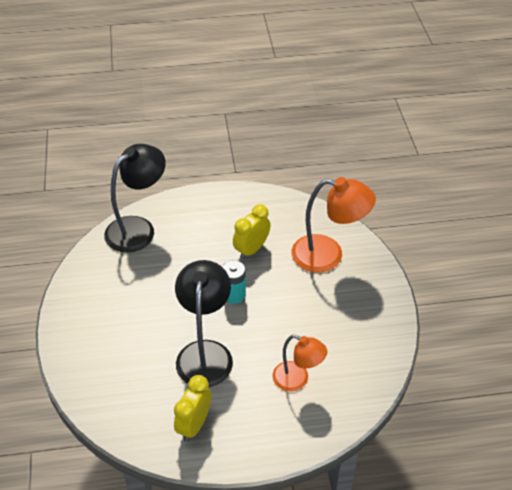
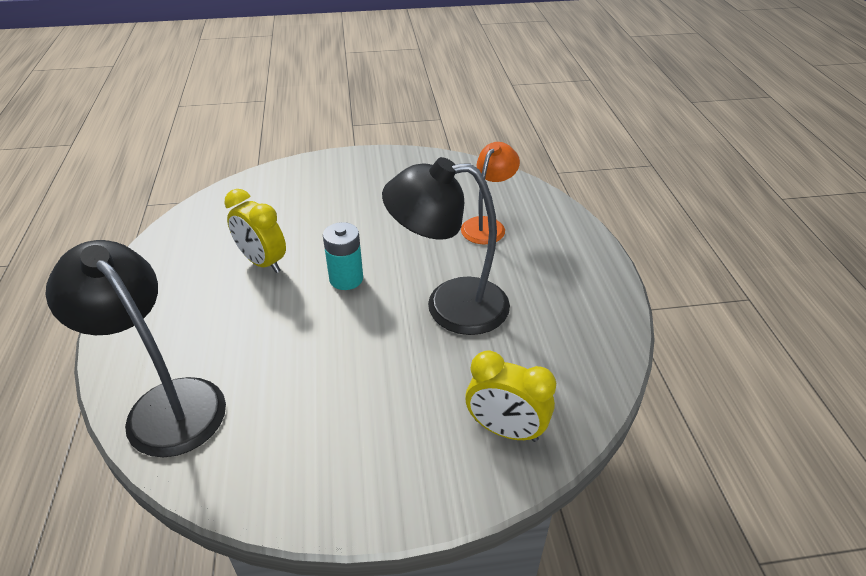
camera: 90 degrees left, 5 degrees down
(194, 425) = (567, 312): yellow clock -> yellow clock (505, 430)
(328, 255) = (292, 196): orange lamp -> none

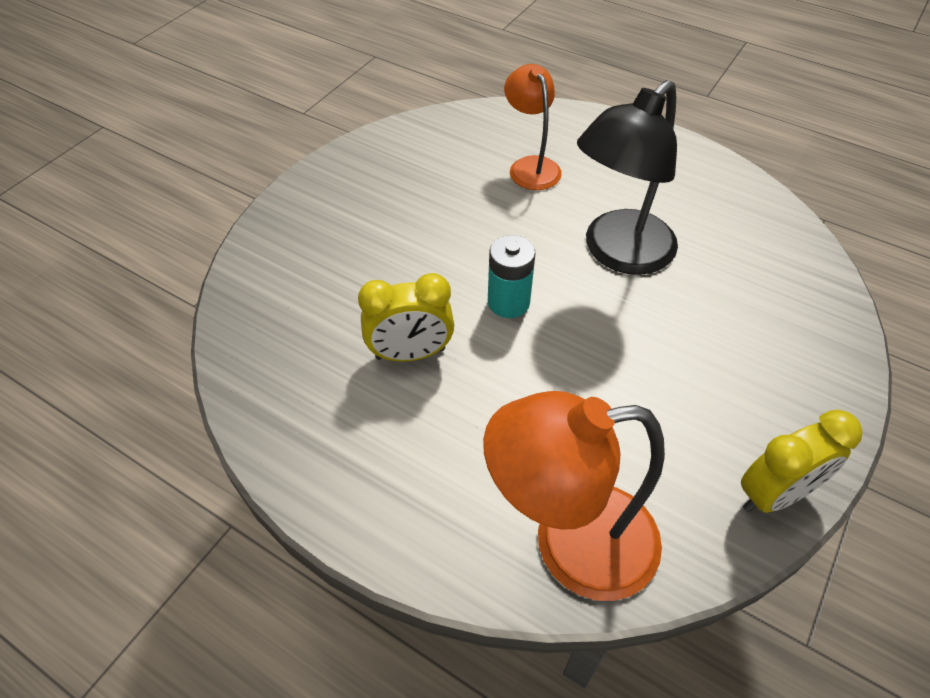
camera: 50 degrees left, 10 degrees up
(165, 404) = (570, 543): black lamp -> orange lamp
(505, 430) = (797, 306): yellow clock -> yellow clock (774, 494)

